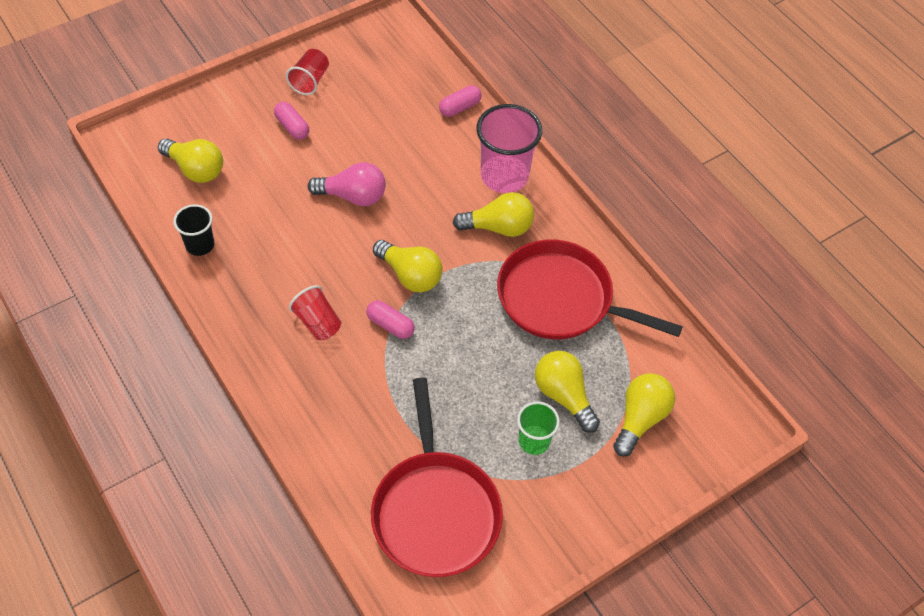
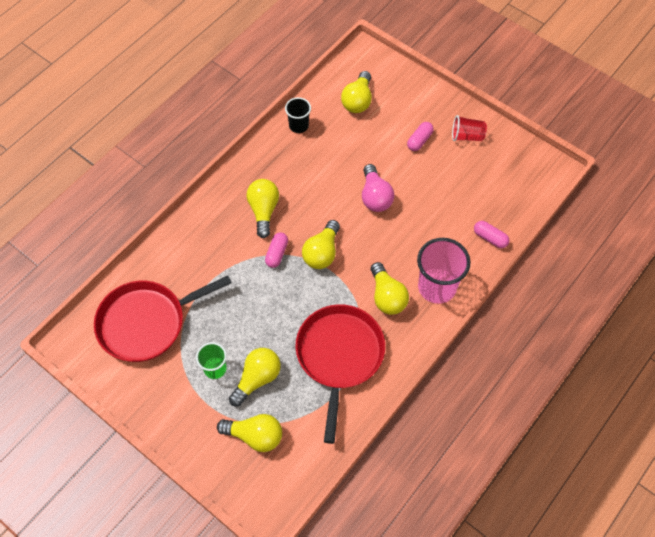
camera: 75 degrees right, 5 degrees up
(317, 322) = (263, 211): red cup -> yellow light bulb

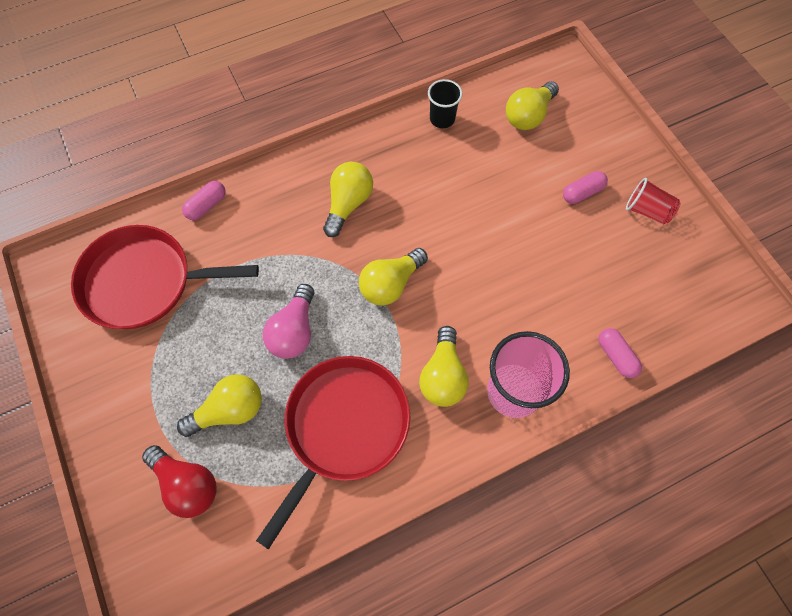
camera: 25 degrees right, 5 degrees up
(215, 368) = (188, 374): green cup -> none
(255, 436) = (187, 484): yellow light bulb -> red light bulb
(277, 253) = (336, 262): pink capsule -> pink capsule (206, 205)
(375, 196) = (491, 241): pink light bulb -> pink light bulb (294, 331)

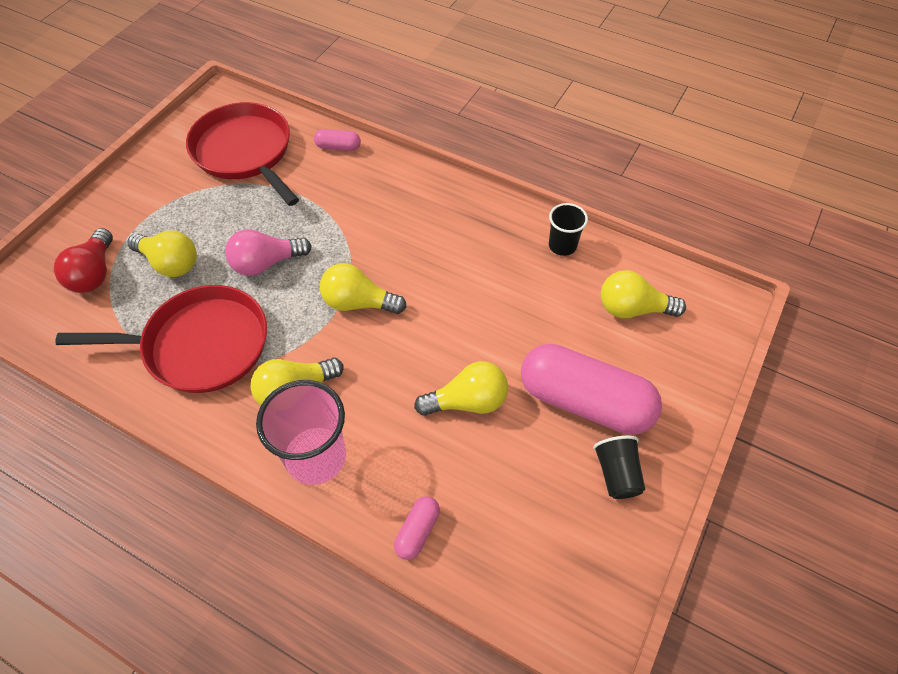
camera: 55 degrees right, 10 degrees down
(348, 204) = (414, 230): yellow light bulb -> yellow light bulb (467, 401)
(582, 193) = (585, 402): pink capsule -> pink capsule, size x2.34
(647, 211) = (617, 474): red cup -> black cup

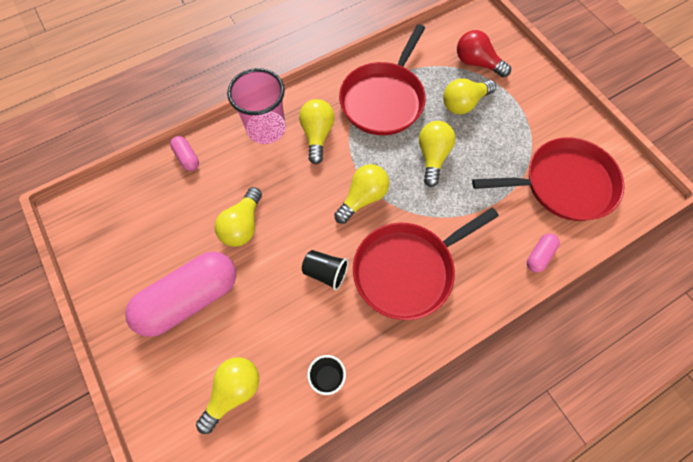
camera: 120 degrees right, 10 degrees up
(266, 263) = (432, 157): pink light bulb -> yellow light bulb
(417, 232) = (407, 270): none -> red pan
(617, 474) = (132, 284): black cup -> black cup (325, 272)

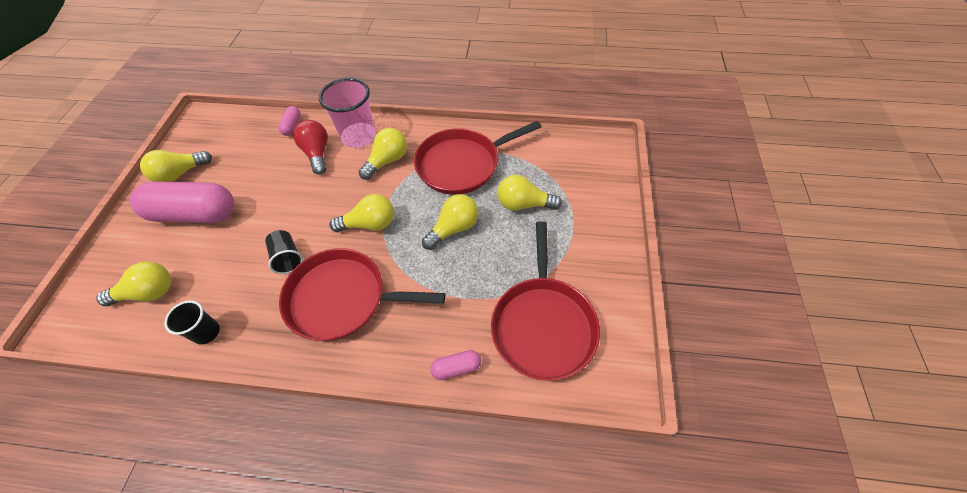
camera: 40 degrees right, 10 degrees down
(243, 225) = (275, 189): yellow light bulb -> yellow light bulb (180, 174)
(477, 63) = (569, 180): red light bulb -> red light bulb (317, 153)
(563, 184) = (543, 324): red pan -> red pan turned 60 degrees clockwise

